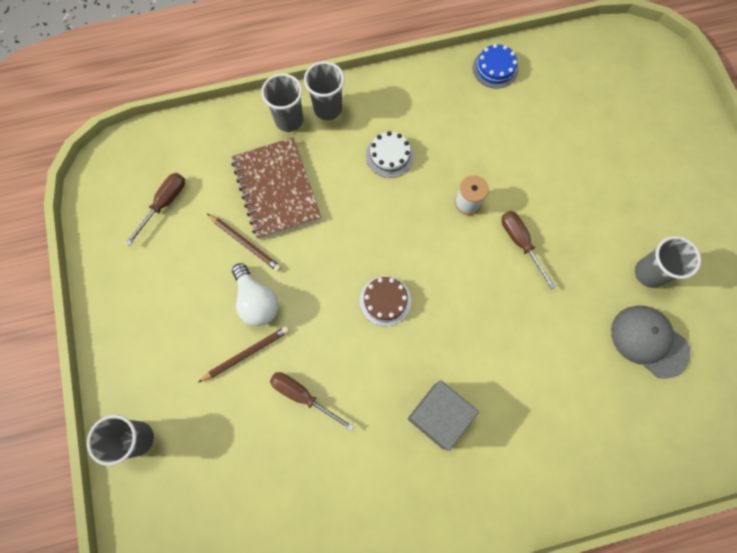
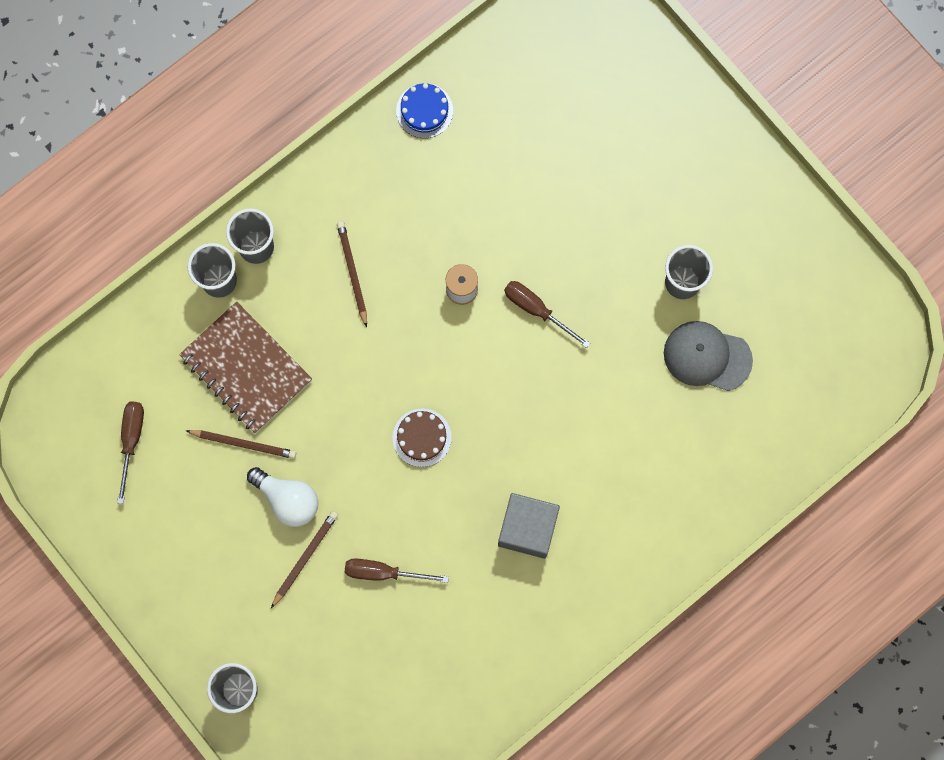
camera: 25 degrees left, 5 degrees up
(389, 156) = (352, 273): white cake -> brown pencil

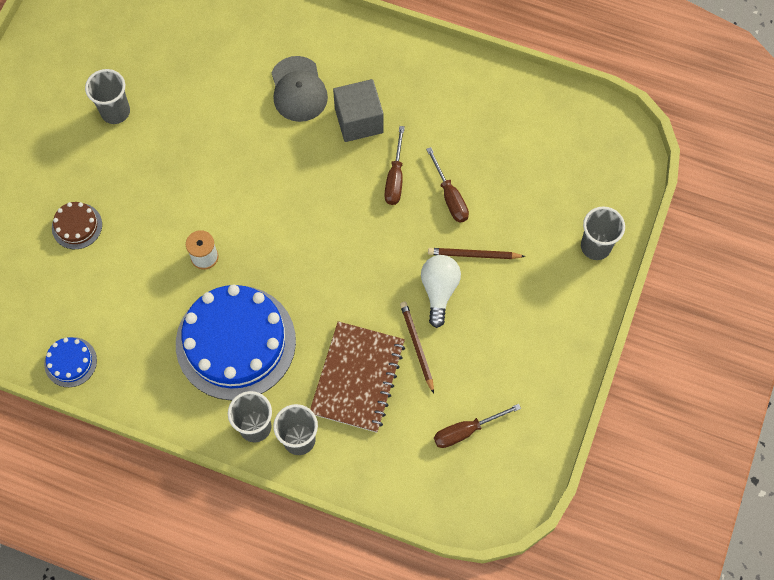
camera: 120 degrees left, 10 degrees down
(352, 273) = (235, 342): brown pencil -> blue cake
(422, 437) = (335, 224): brown cake -> brown cake (77, 226)
(536, 310) = (191, 197): brown screwdriver -> brown screwdriver (395, 178)
(707, 356) = (163, 70): grey cap -> grey cap (298, 89)

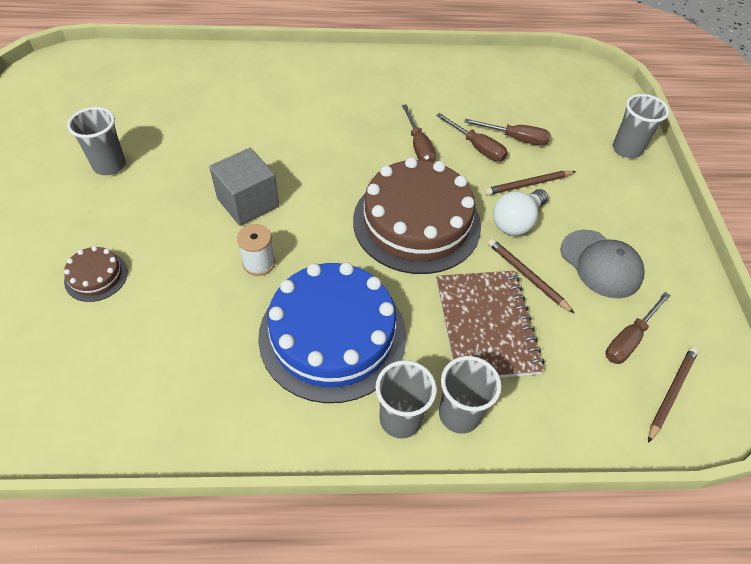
camera: 25 degrees left, 15 degrees down
(70, 362) = (132, 426): blue cake -> none
(298, 89) = (291, 106): grey cap -> grey cap (601, 264)
(351, 261) = (416, 222): none -> brown cake
(359, 120) = (360, 114): grey cube -> grey cube (248, 202)
(439, 291) = (516, 222): white light bulb -> white light bulb turned 120 degrees counterclockwise
(469, 484) = (671, 393): none -> brown pencil
(493, 198) = (515, 138): none -> brown screwdriver

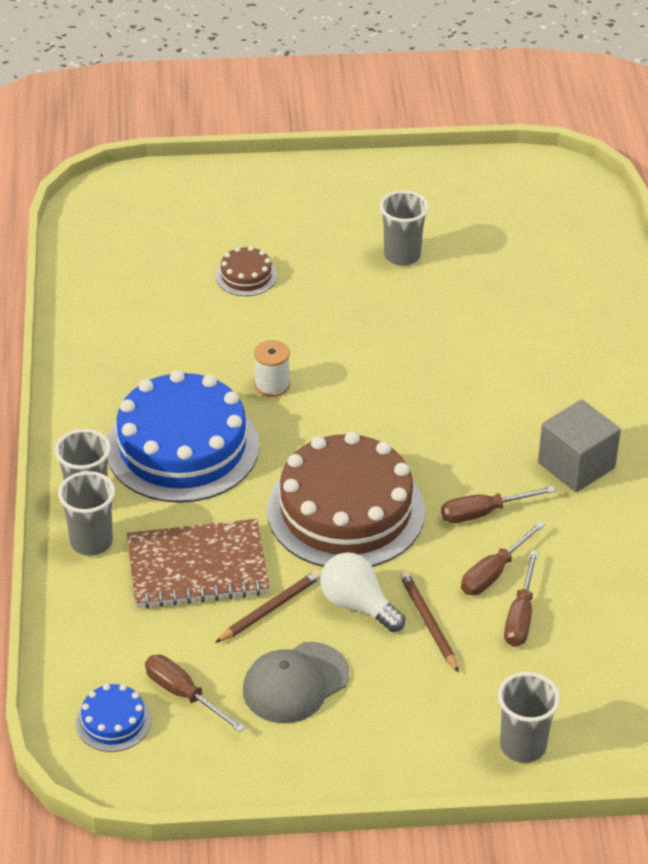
camera: 90 degrees right, 10 degrees down
(248, 202) = (359, 367): grey cube -> grey cube (576, 465)
(671, 393) = (113, 721): brown pencil -> blue cake

